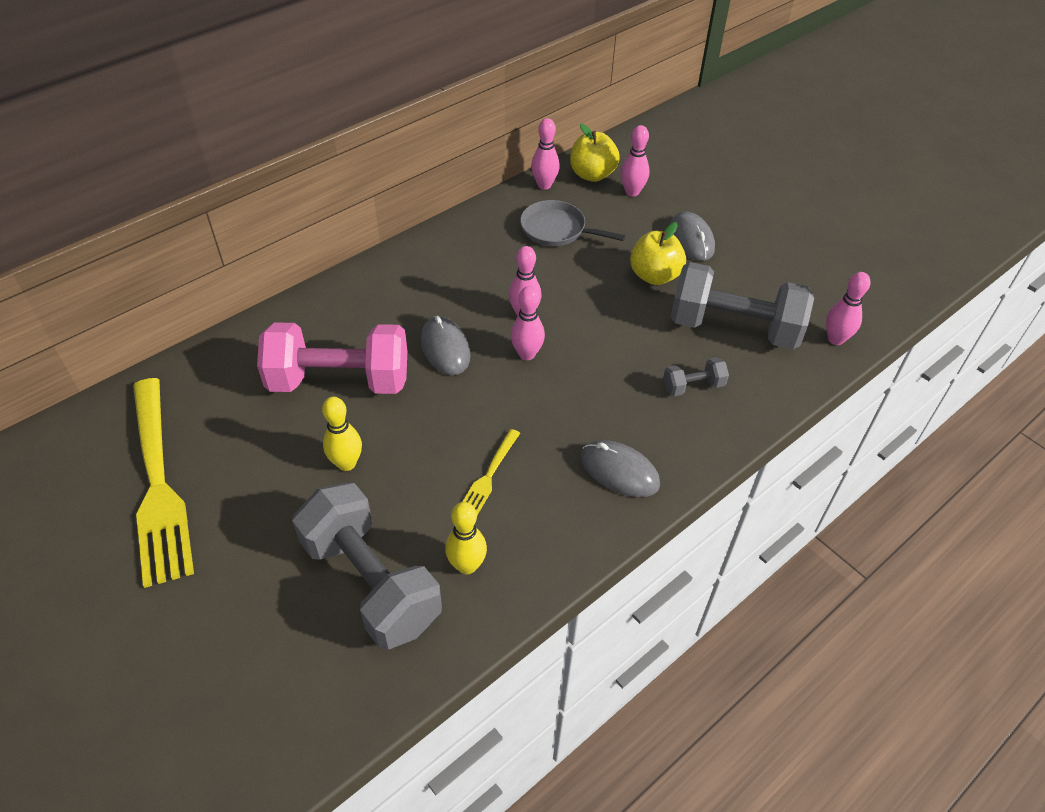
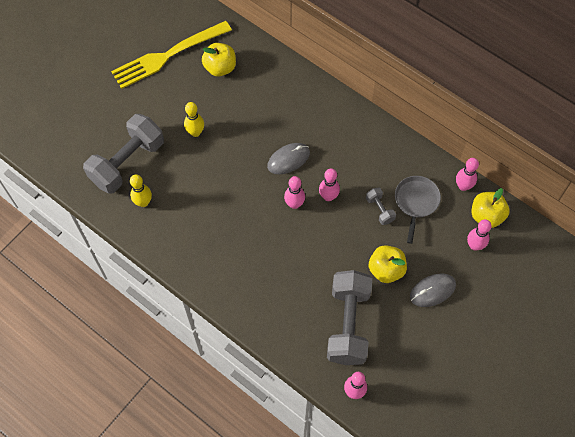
camera: 80 degrees right, 15 degrees up
(228, 409) = (220, 68): none -> yellow apple
(339, 381) = (251, 113): pink dumbbell -> none
(489, 476) = (200, 201): yellow fork -> none
(619, 471) = (216, 267): grey mouse -> none
(693, 386) = (289, 302): grey dumbbell -> grey dumbbell (379, 210)

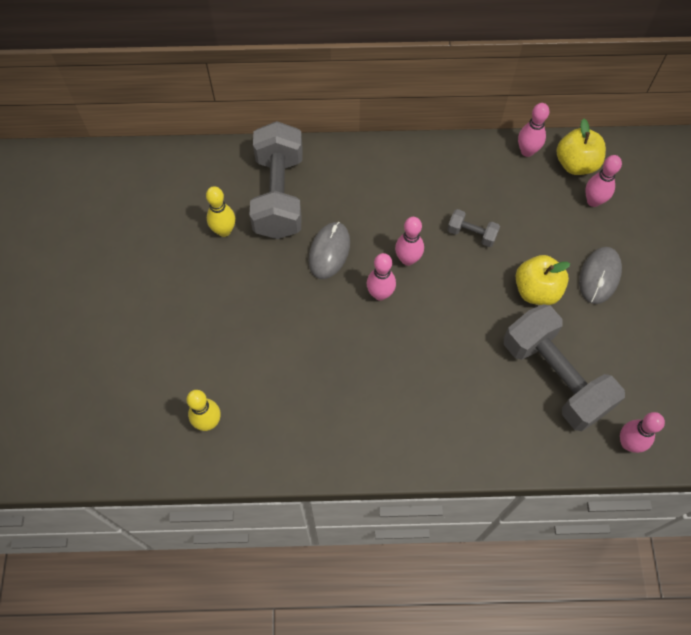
camera: 40 degrees left, 0 degrees up
(127, 162) = (146, 391): grey dumbbell -> grey dumbbell (279, 195)
(168, 55) = (85, 235): yellow fork -> none
(195, 132) = (197, 297): yellow bowling pin -> yellow bowling pin (224, 231)
(220, 68) = (161, 207): yellow apple -> none
(416, 202) = (499, 200): grey pan -> none

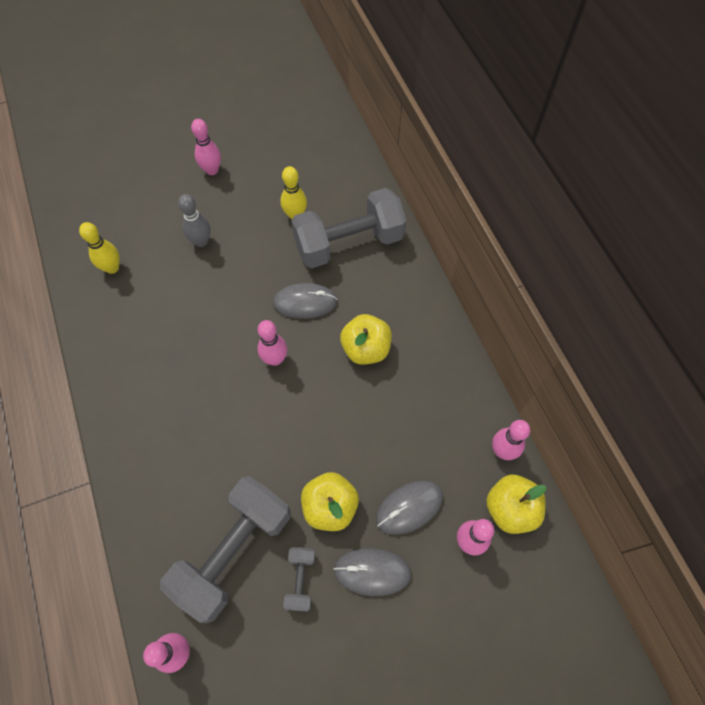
camera: 70 degrees right, 0 degrees up
(215, 325) = (201, 241): none -> grey bowling pin
(398, 217) = (365, 349): none -> yellow apple
(407, 259) = (321, 372): pink bowling pin -> pink bowling pin (212, 170)
(471, 234) = (373, 422): grey dumbbell -> grey dumbbell (300, 580)
(554, 232) = (409, 507): none -> grey mouse

